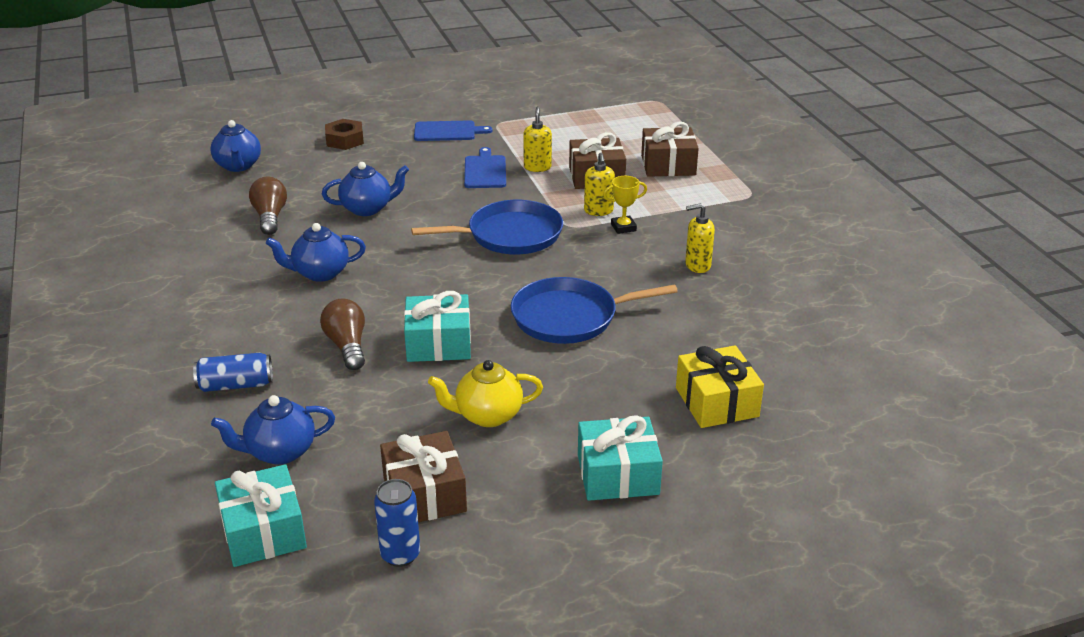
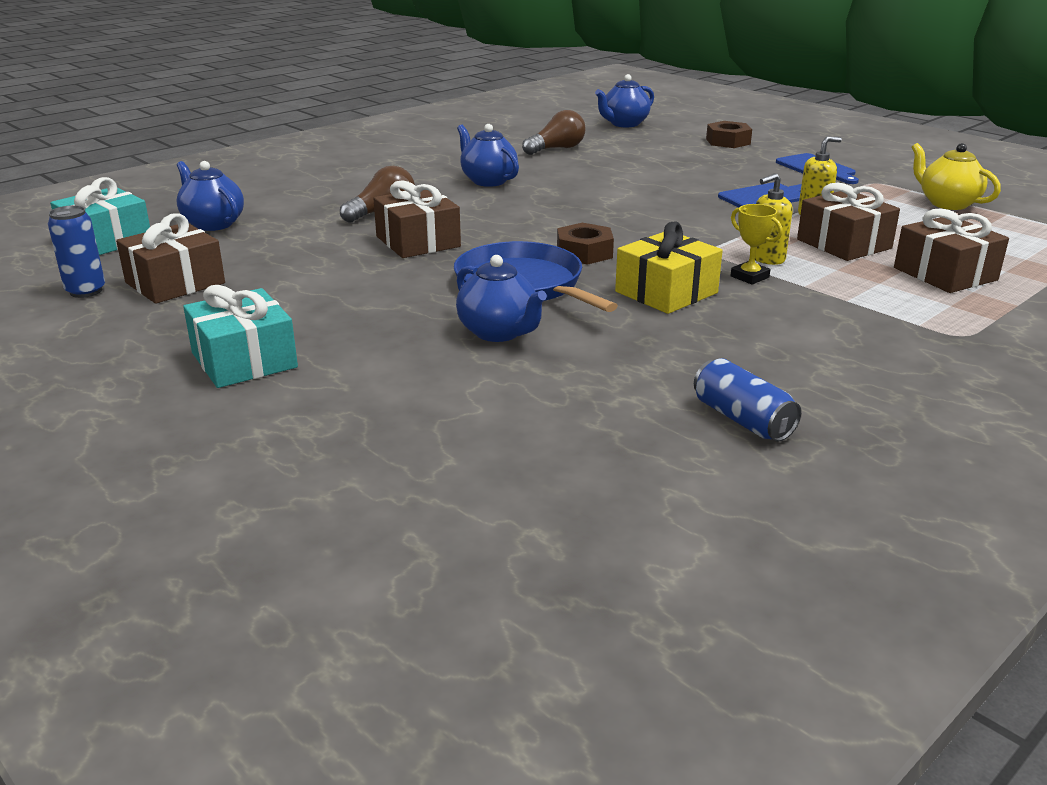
camera: 65 degrees right, 5 degrees down
(235, 385) = (296, 192): blue can -> blue can (742, 419)
(367, 208) = (618, 173): blue teapot -> blue teapot (499, 332)
(438, 343) = (418, 241): turquoise gift -> brown gift
(487, 415) = (312, 283): yellow teapot -> yellow teapot (947, 203)
(510, 235) = (651, 230): blue pan -> none
(529, 275) = (584, 252): none -> brown nut
(697, 265) = (721, 331): yellow soap dispenser -> none
(716, 402) = (420, 392): yellow gift -> yellow gift (666, 292)

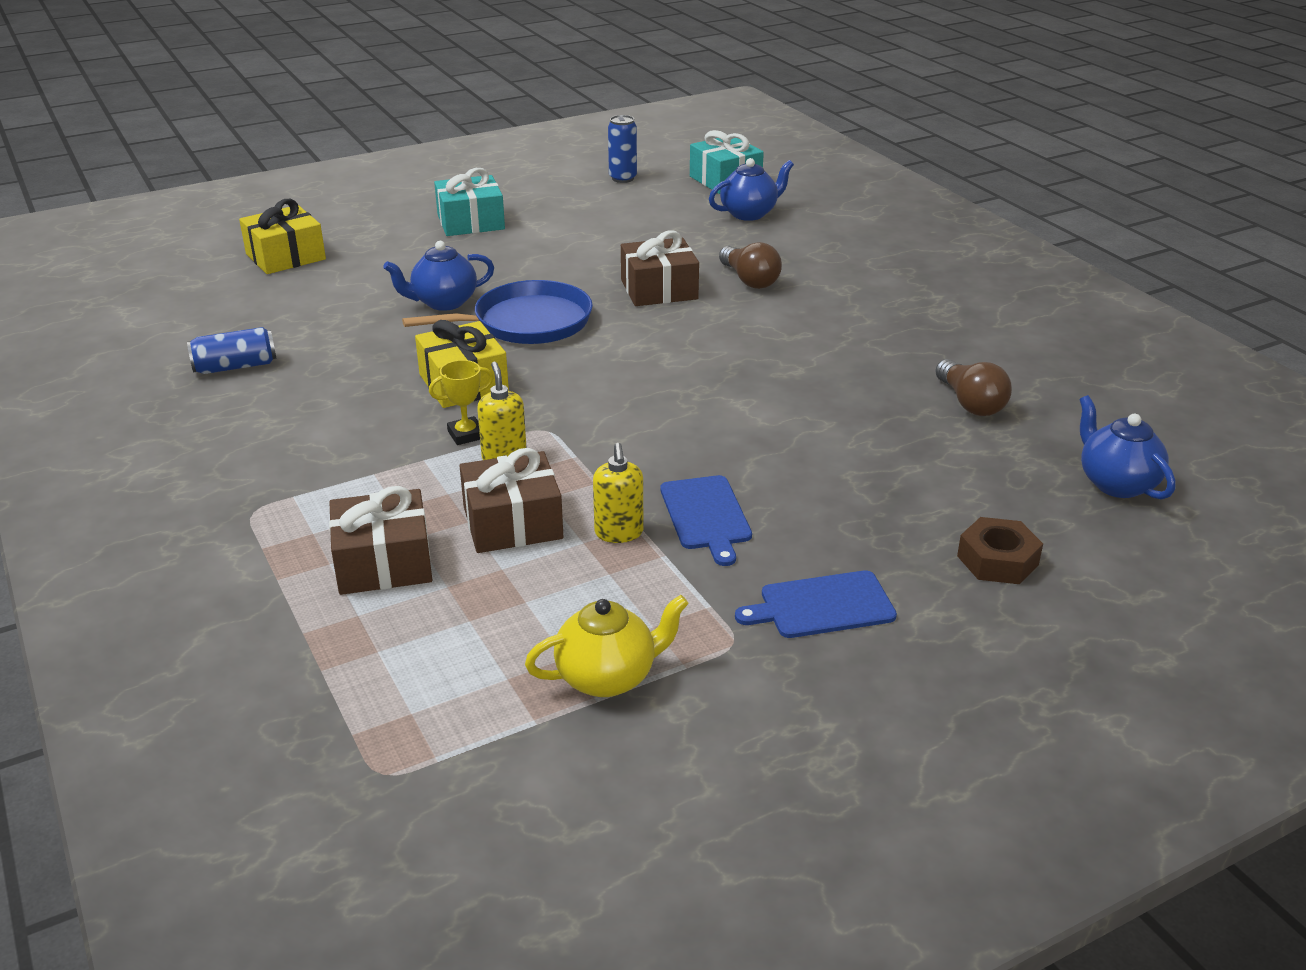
camera: 105 degrees right, 5 degrees up
(175, 283) = (620, 202): brown gift -> none
(401, 478) = (285, 256): none -> yellow gift
(488, 181) = (837, 341): blue teapot -> none
(584, 252) = (584, 361): brown nut -> none

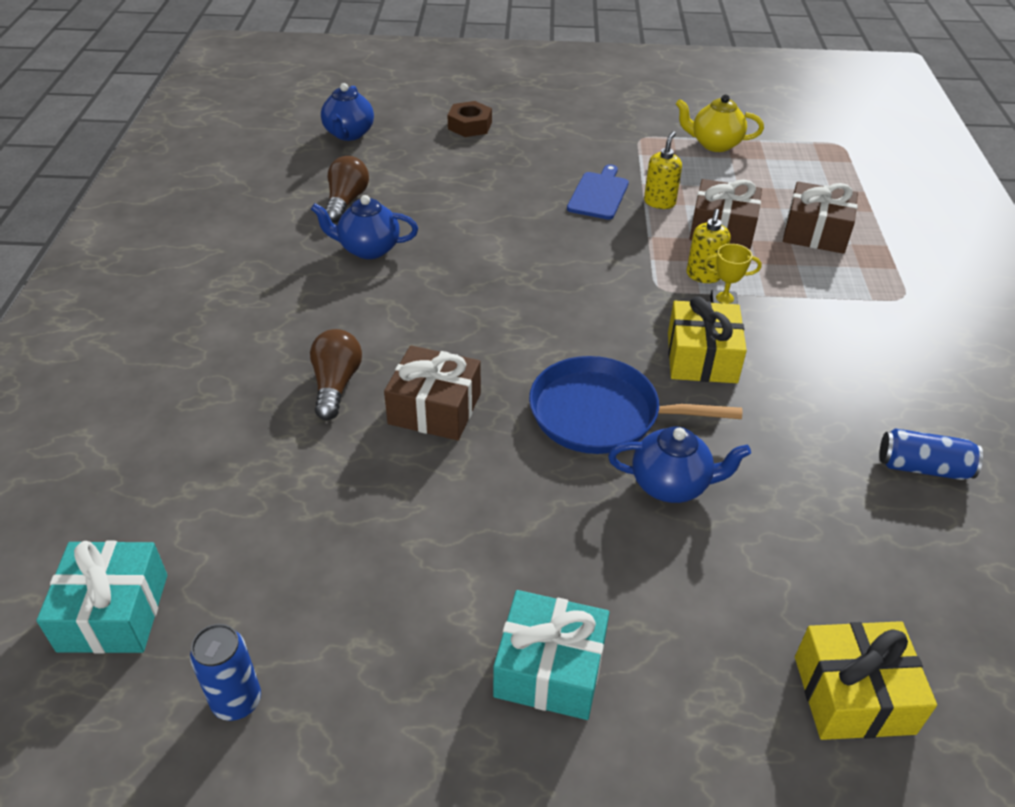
camera: 150 degrees left, 10 degrees up
(749, 213) = (190, 506): blue teapot -> blue teapot (368, 249)
(822, 606) = (582, 137): blue cutting board -> none

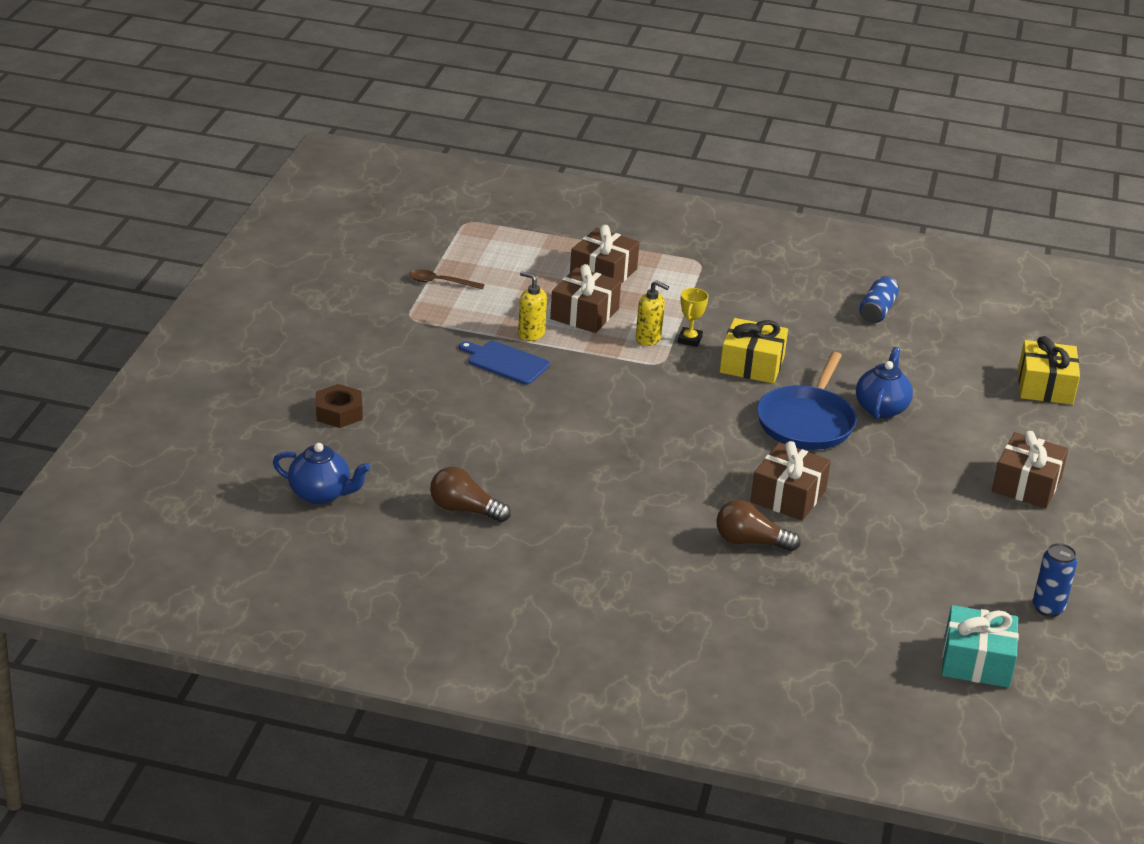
camera: 80 degrees left, 10 degrees down
(368, 249) = (556, 505): blue teapot -> none
(550, 669) = (1026, 484): turquoise gift -> brown gift
(714, 144) = (440, 282): yellow teapot -> brown spoon

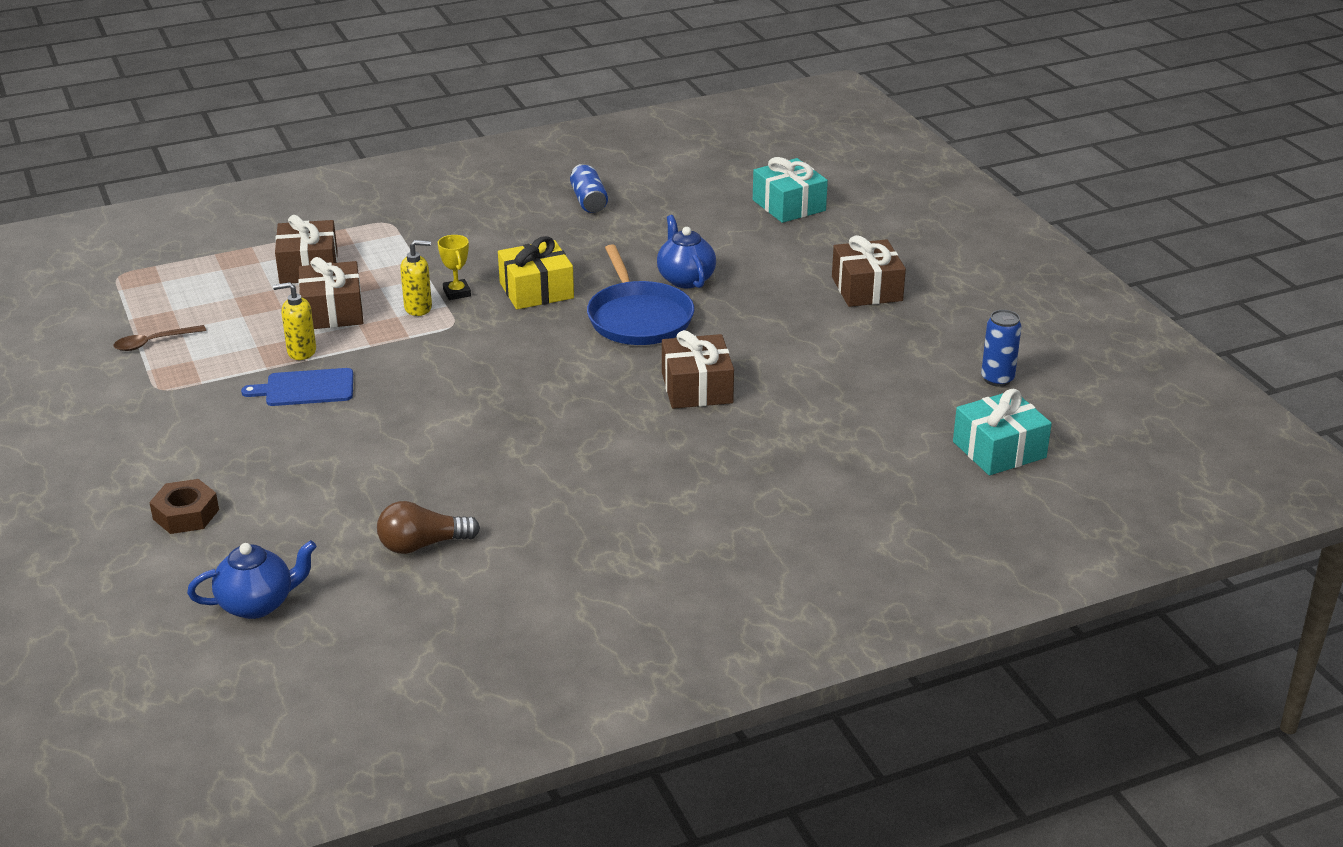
camera: 35 degrees left, 0 degrees up
(750, 542) = (712, 443): brown light bulb -> none
(1045, 386) = (789, 205): yellow gift -> turquoise gift

